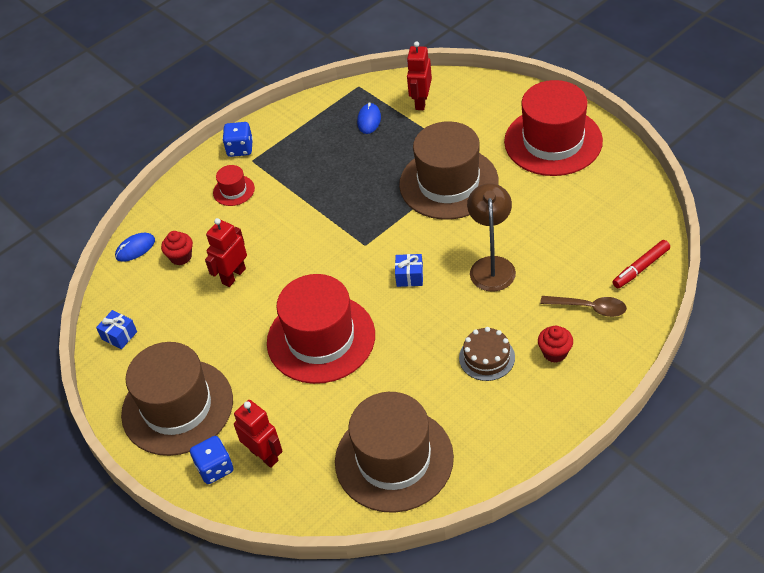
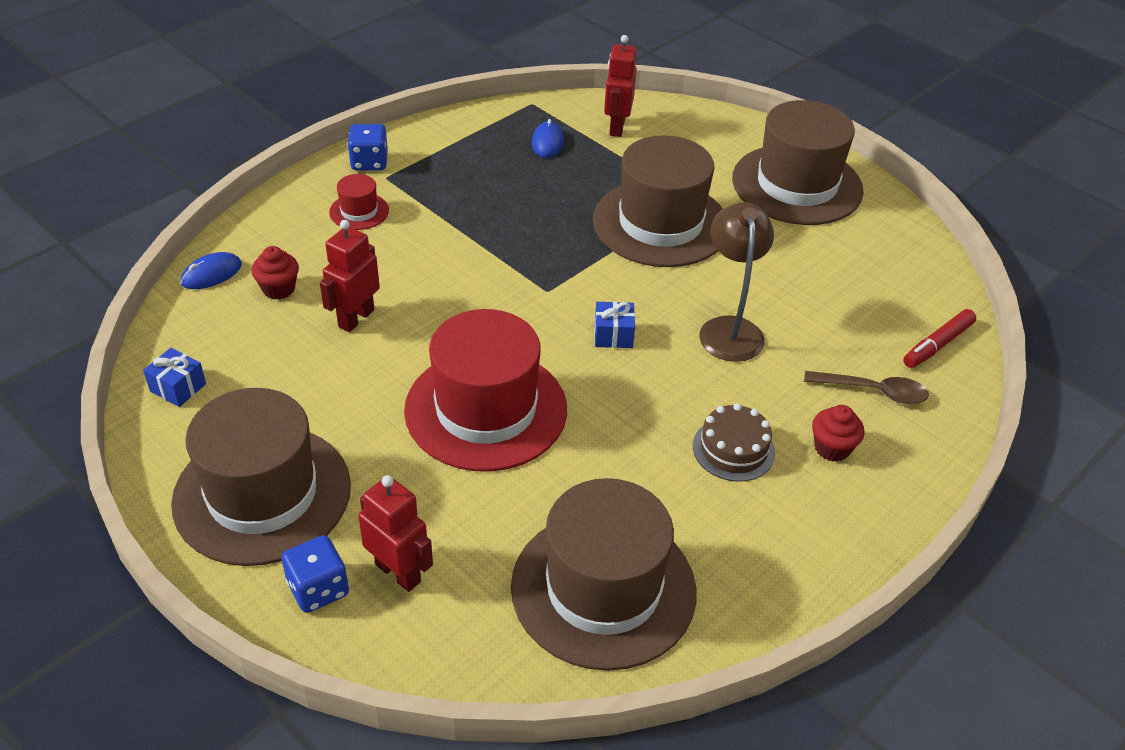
camera: 10 degrees left, 5 degrees down
(553, 141) = (797, 185): red hat -> brown hat

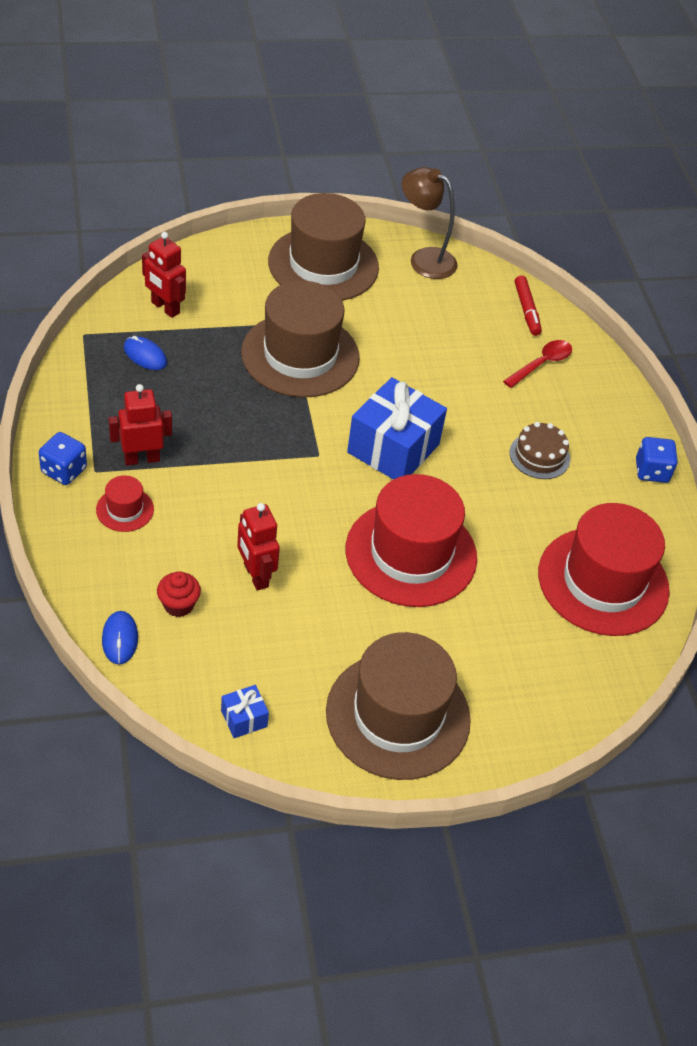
camera: 60 degrees left, 5 degrees up
(318, 589) = (506, 723): blue dice -> blue dice (651, 471)
(398, 572) = (522, 674): red robot -> red robot (142, 459)
(603, 588) = (603, 581): brown hat -> red hat
(613, 335) = (393, 448): blue gift -> blue gift, size x2.26
(729, 329) = (435, 390): brown lamp -> brown lamp (424, 259)
(832, 448) = (572, 412): red cupcake -> none
(873, 391) = (542, 364): brown spoon -> red spoon

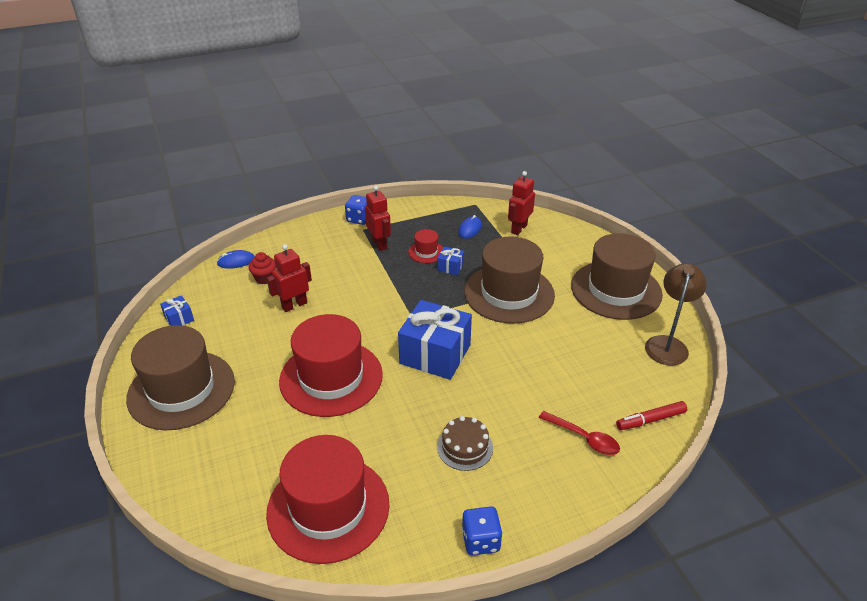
camera: 85 degrees right, 10 degrees down
(125, 509) = (335, 245): red hat -> red hat (426, 252)
(226, 396) = (450, 267): none -> blue gift

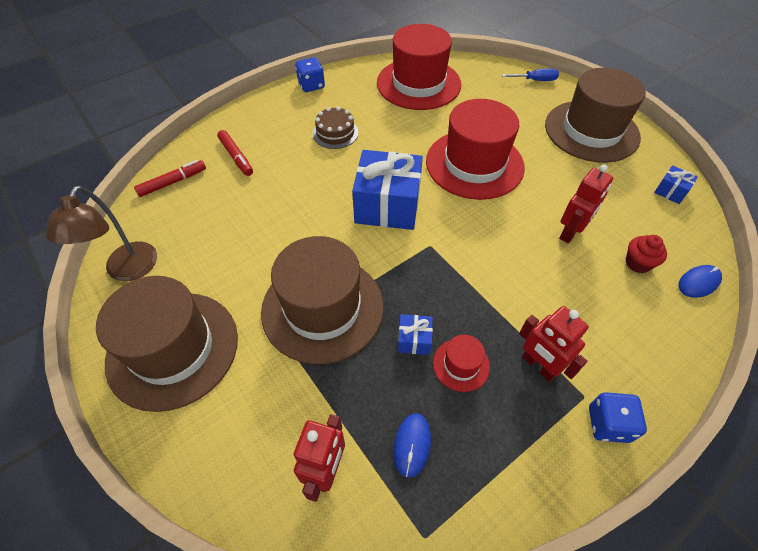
camera: 165 degrees right, 15 degrees up
(171, 477) = (535, 80): none -> blue screwdriver
(584, 438) = (236, 157): red spoon -> red marker

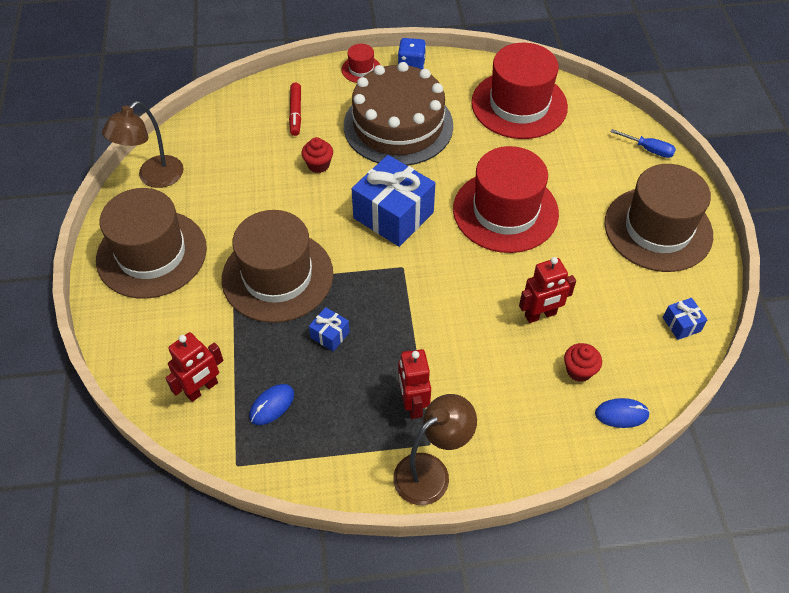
camera: 30 degrees right, 0 degrees up
(173, 182) = (230, 115): red marker -> none
(289, 191) = (318, 165): none -> red cupcake
(335, 133) = (398, 125): brown cake -> brown cake, size x2.26
(461, 365) = (351, 371): red hat -> red hat (361, 69)
(608, 424) = (431, 471): blue dice -> brown lamp

